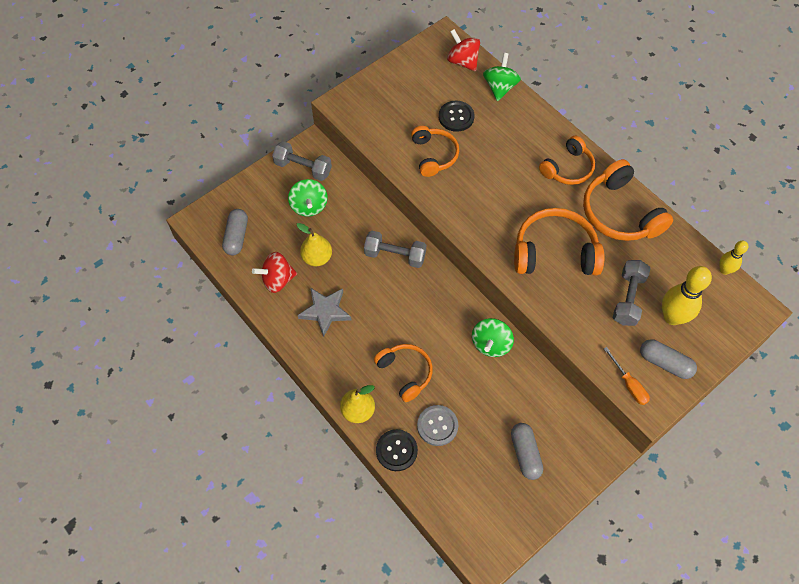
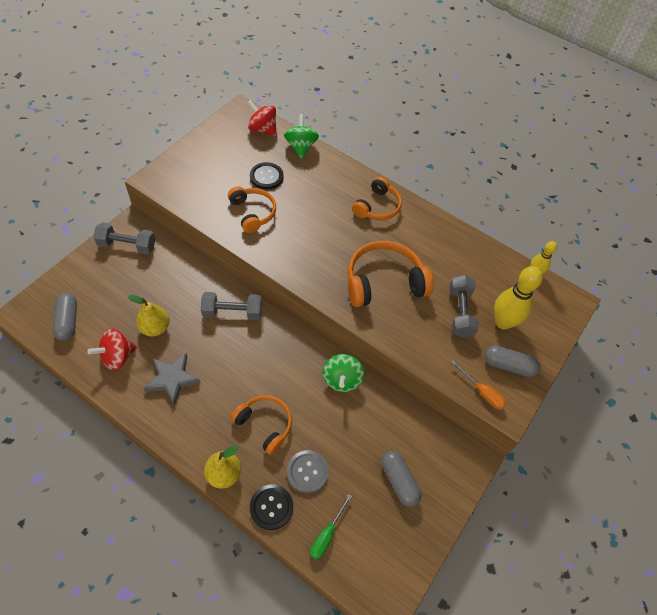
camera: 20 degrees left, 5 degrees down
(309, 206) = (139, 280): green spinning top -> none
(443, 487) = (327, 535): none -> green screwdriver
(620, 213) = (432, 238): orange headphones -> none

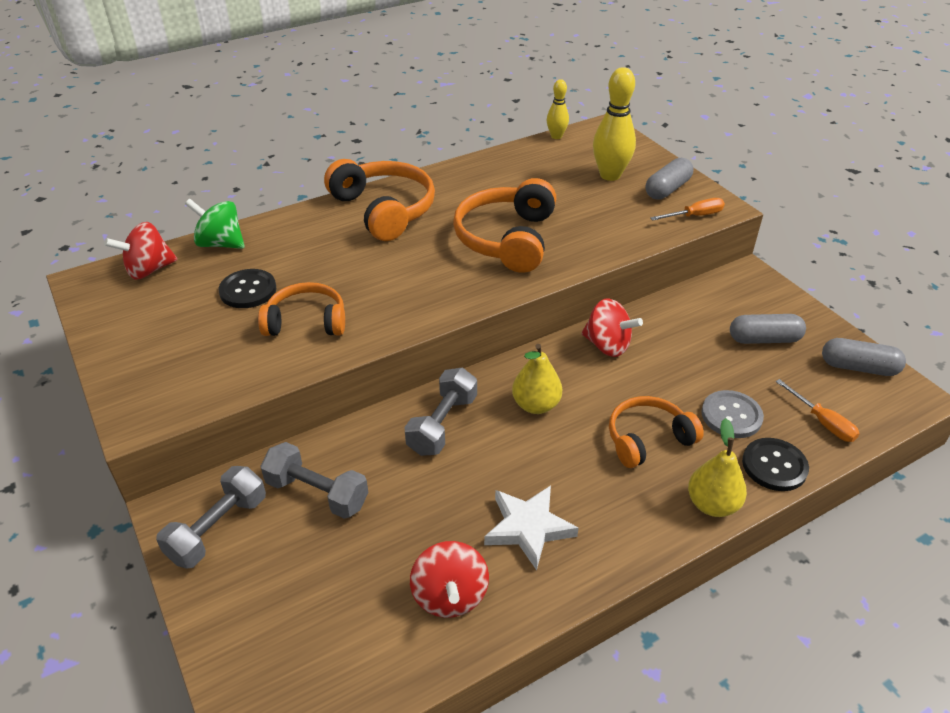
camera: 60 degrees left, 15 degrees down
(68, 321) = (331, 661): grey capsule -> grey capsule (858, 367)
(155, 328) = (418, 528): yellow pear -> yellow pear (536, 405)
(172, 379) = (528, 528): grey star -> white star
(327, 535) = (822, 422): green screwdriver -> orange screwdriver
(342, 380) = (607, 345): green spinning top -> red spinning top
(377, 207) = (384, 210): orange headphones -> orange headphones, size x1.55
(460, 312) = (582, 198): grey dumbbell -> grey dumbbell (317, 493)

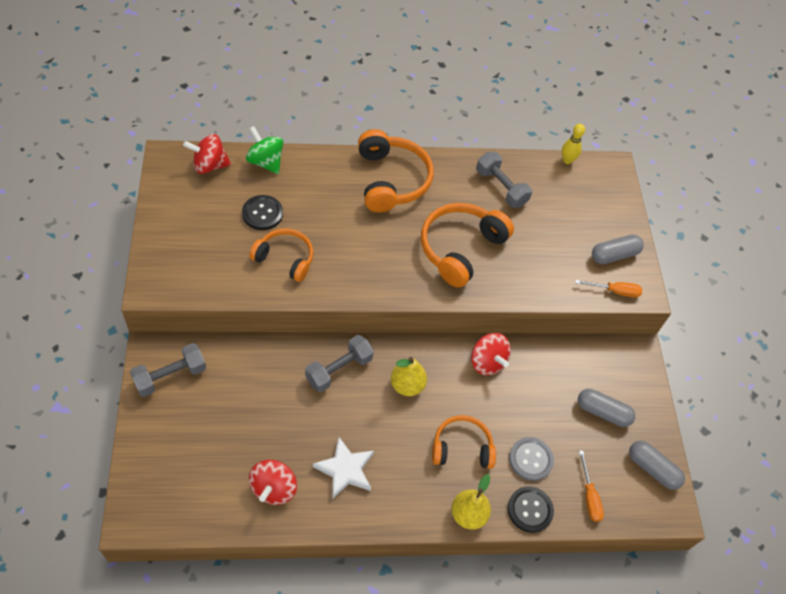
camera: 20 degrees right, 15 degrees up
(317, 493) = (237, 381): grey dumbbell -> grey dumbbell (501, 188)
(610, 175) = (580, 220): yellow bowling pin -> none

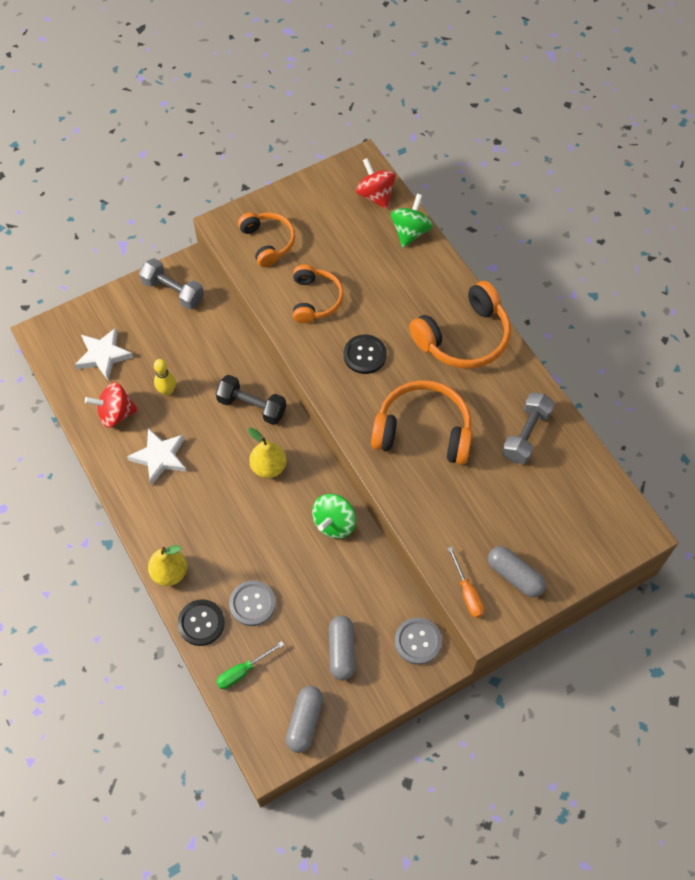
camera: 70 degrees right, 5 degrees up
(199, 471) = (103, 355): none -> white star
(262, 213) = (351, 259): black button -> black button (365, 355)
(339, 370) = (252, 406): grey dumbbell -> black dumbbell
(462, 448) = (231, 539): orange headphones -> orange headphones (268, 242)
(487, 362) = (334, 523): red spinning top -> green spinning top
(567, 160) = (612, 482): yellow bowling pin -> yellow bowling pin (167, 391)
(589, 496) = (243, 671): orange screwdriver -> green screwdriver
(617, 355) = (417, 641): none -> grey button

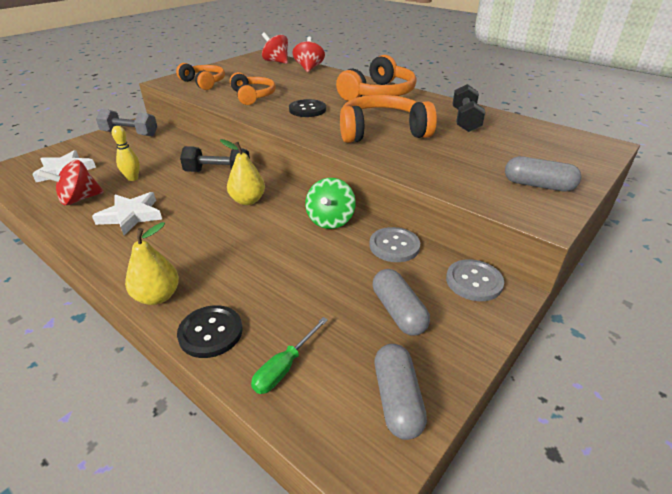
camera: 20 degrees left, 25 degrees down
(252, 604) = (271, 298): grey button -> grey button (394, 246)
(410, 232) = (309, 68): green spinning top -> red spinning top
(467, 593) = (507, 204): orange screwdriver -> none
(526, 435) = (465, 120): grey dumbbell -> black dumbbell

